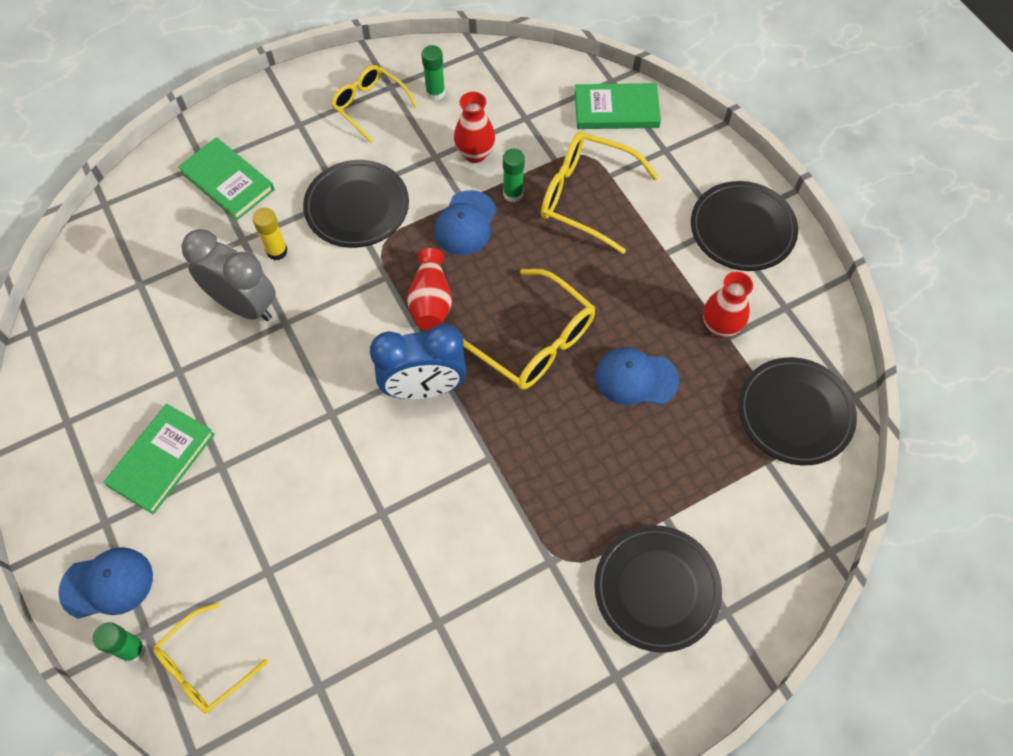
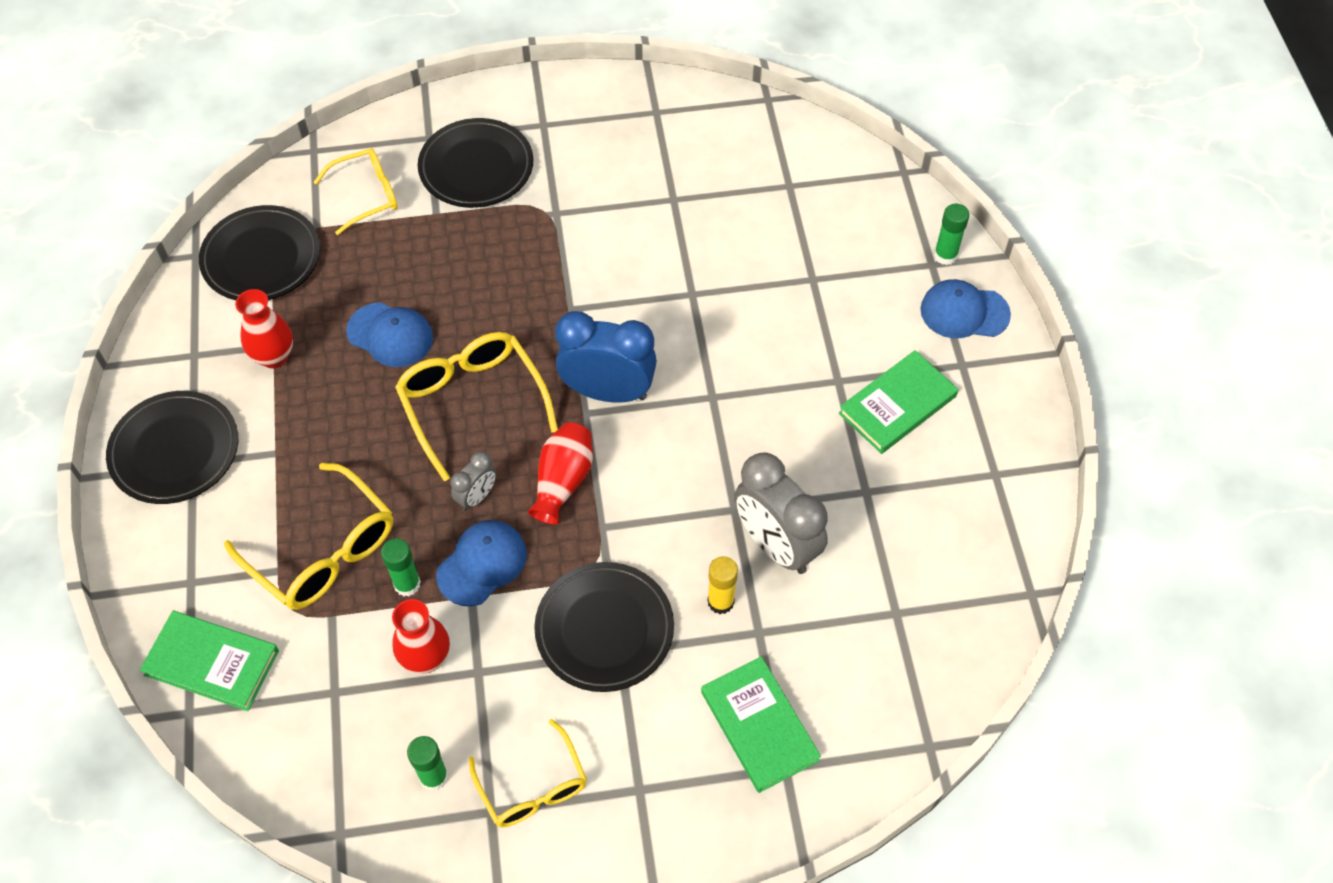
camera: 160 degrees left, 5 degrees down
(204, 666) = (884, 226): yellow glasses -> yellow glasses (367, 195)
(493, 268) = (477, 497): none -> grey clock

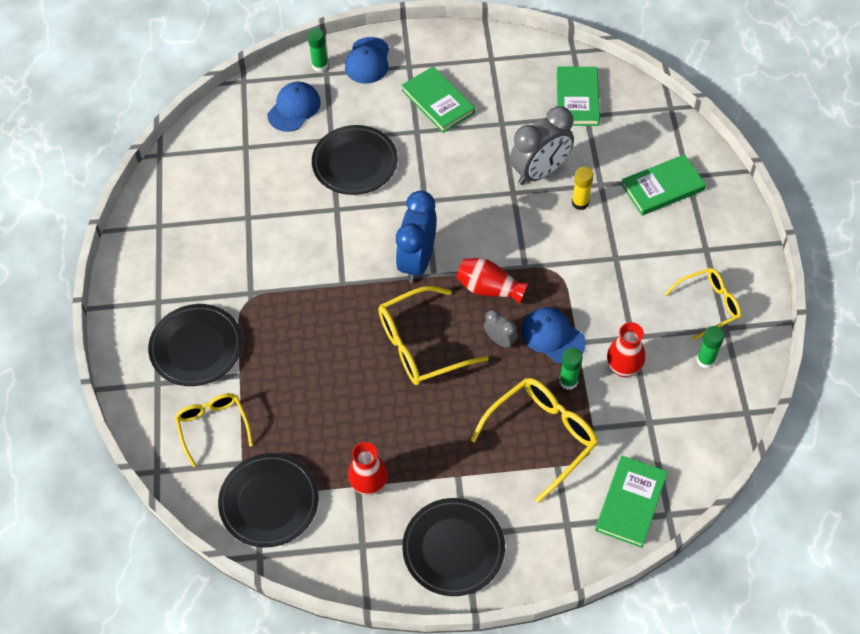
camera: 85 degrees left, 0 degrees up
(390, 335) = (356, 402): blue cap -> blue cap (294, 108)
(604, 630) = (600, 266): black plate -> black plate (355, 163)
(930, 599) = (577, 98): none -> green book

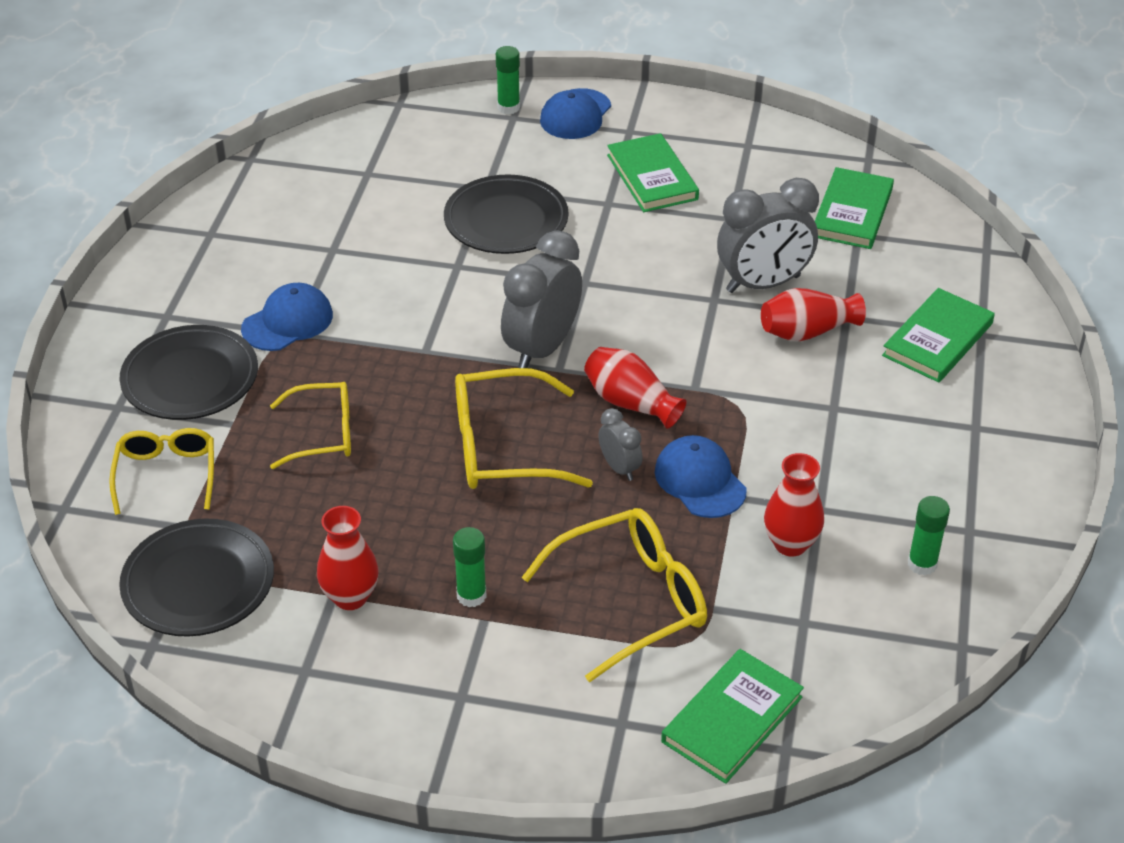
camera: 15 degrees right, 15 degrees down
(294, 108) = (452, 145): blue cap -> blue cap (288, 322)
(417, 261) = (542, 348): blue clock -> grey clock
(453, 549) = (436, 710): black plate -> none
(568, 381) = (700, 541): green glue stick -> green glue stick (471, 595)
(580, 203) = (807, 332): yellow glue stick -> red vase
(662, 187) = (938, 339): green book -> green book turned 45 degrees counterclockwise
(708, 305) = (953, 496): yellow glasses -> yellow glasses (324, 434)

